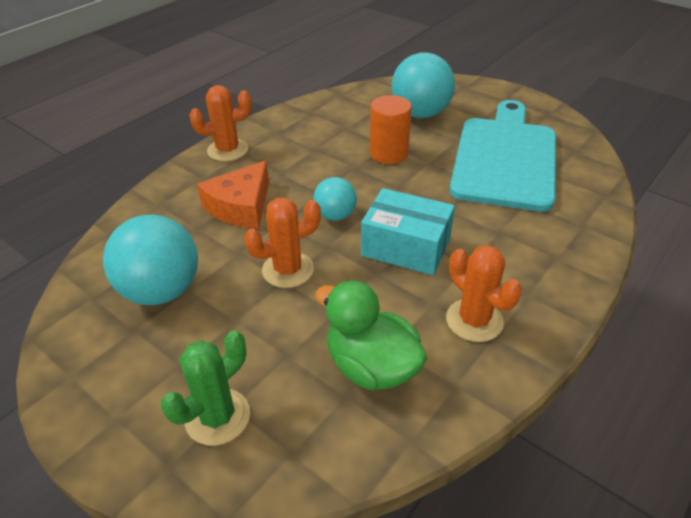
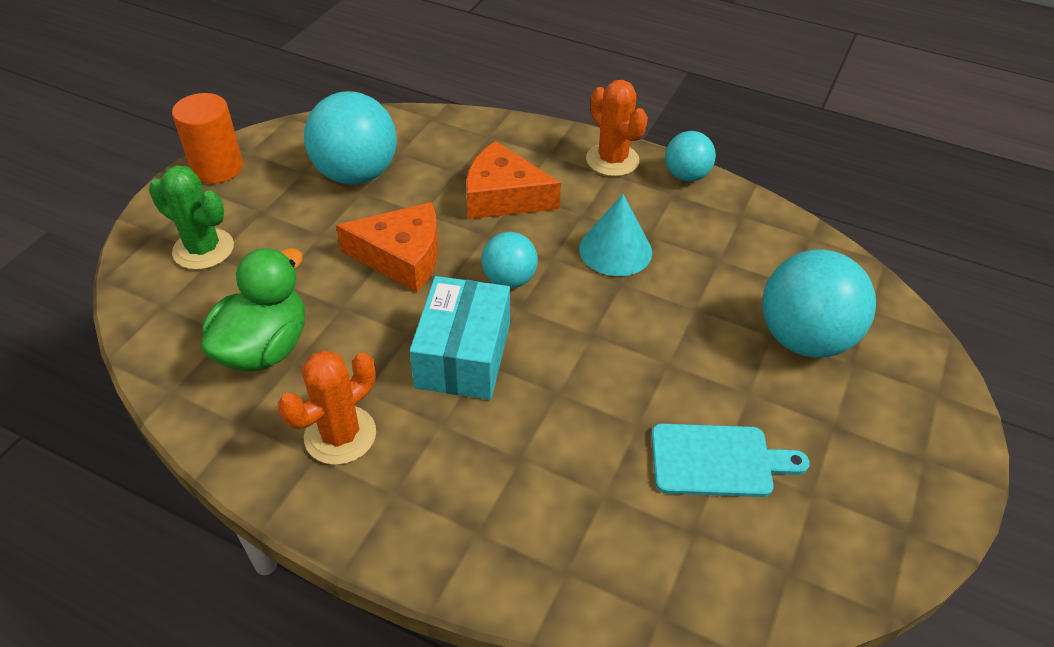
camera: 75 degrees right, 5 degrees up
(262, 124) = (686, 175): none -> turquoise ball
(288, 270) = (402, 256): orange cactus -> orange cheese
(323, 164) = (615, 250): none -> turquoise cone
(388, 153) = (670, 313): orange cylinder -> orange cylinder (217, 168)
(505, 158) = (718, 461): turquoise cutting board -> turquoise cutting board, size x0.48

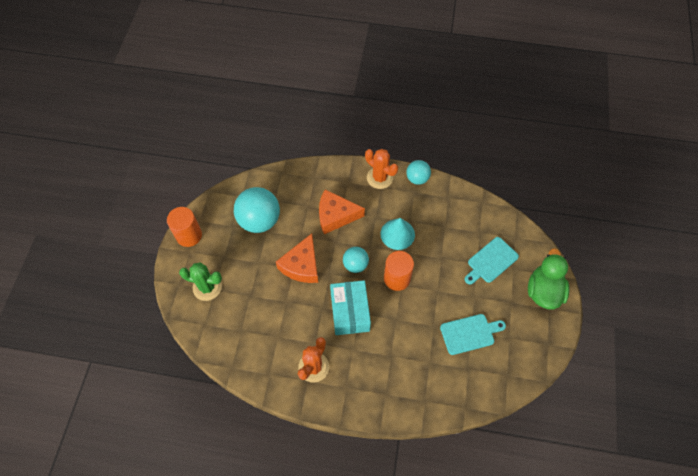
camera: 15 degrees left, 15 degrees up
(264, 348) = (261, 333): green duck -> green duck (543, 291)
(402, 256) = (302, 265): orange cheese -> orange cheese turned 120 degrees clockwise
(586, 321) = (397, 278): none -> orange cylinder
(804, 338) = (491, 261): turquoise ball -> turquoise cutting board

